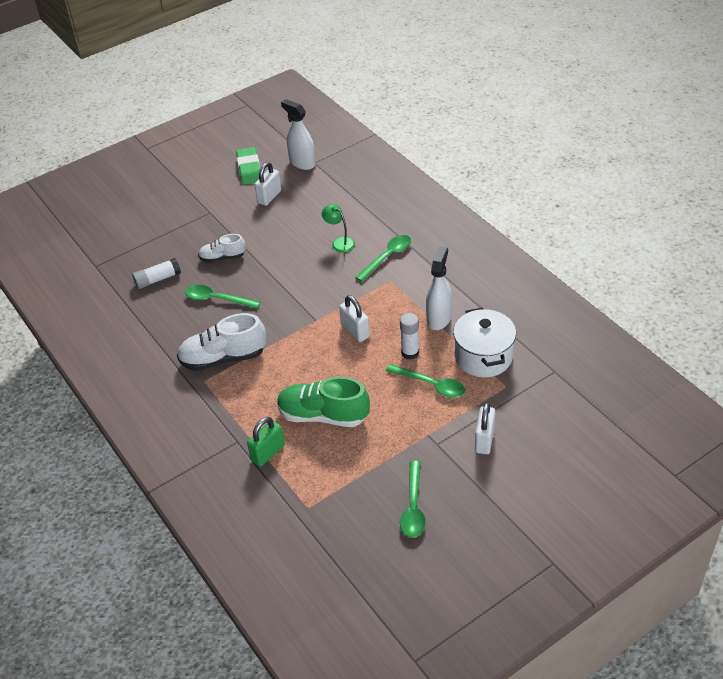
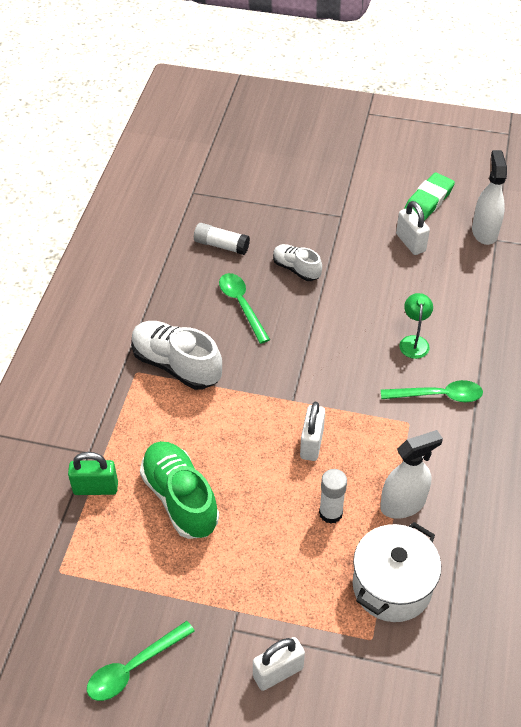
camera: 45 degrees right, 5 degrees up
(269, 197) = (410, 243): white padlock -> white padlock turned 75 degrees clockwise
(431, 385) = (306, 564): green spoon -> none

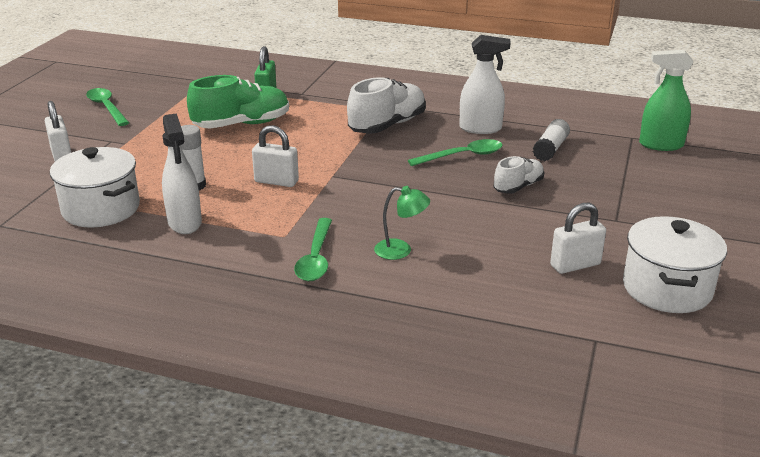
camera: 95 degrees right, 20 degrees down
(207, 177) = (660, 145): none -> green spray bottle
(428, 201) = (667, 288): green eraser -> white pot
(484, 232) = (610, 331): white spray bottle -> white spray bottle (480, 128)

